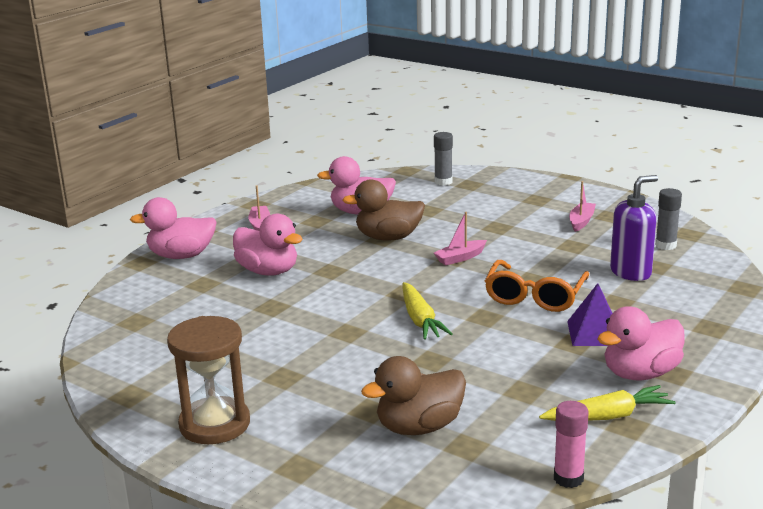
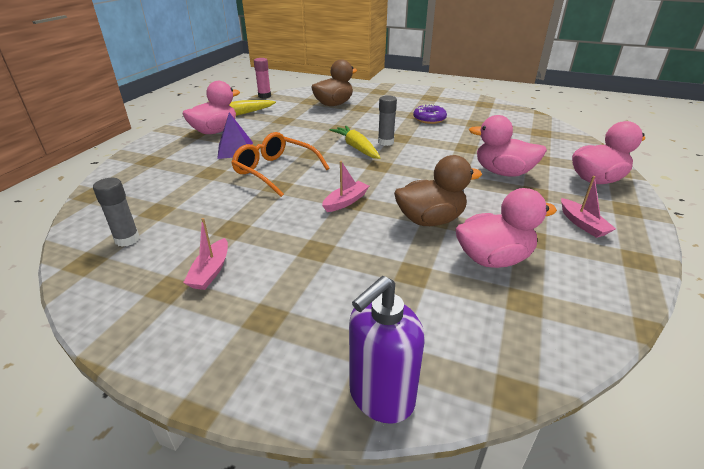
camera: 165 degrees right, 10 degrees up
(214, 424) = (429, 98): brown hourglass -> none
(270, 365) = (429, 119): none -> purple donut
(443, 182) = (426, 355): grey glue stick -> grey glue stick (386, 142)
(534, 296) = (275, 171): orange glasses -> orange glasses turned 60 degrees counterclockwise
(631, 272) = (185, 201): purple soap dispenser -> purple soap dispenser (381, 397)

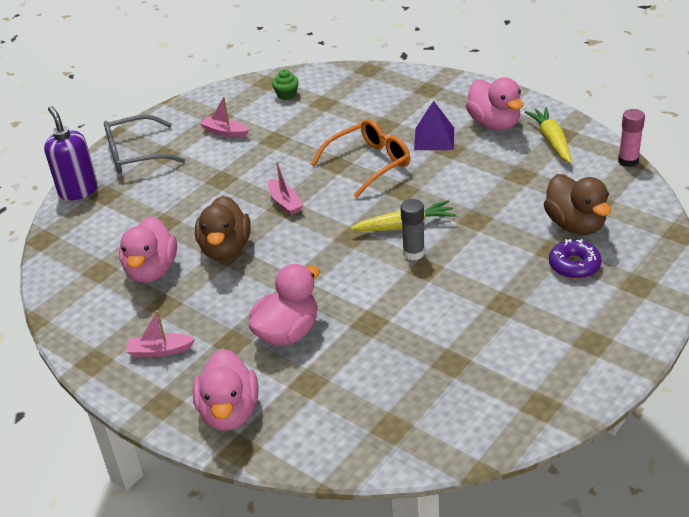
camera: 110 degrees right, 5 degrees up
(127, 239) = (286, 95): grey glue stick -> green cupcake
(266, 353) = (135, 154): none -> grey glasses
(429, 119) = (484, 313): purple donut -> purple donut (574, 265)

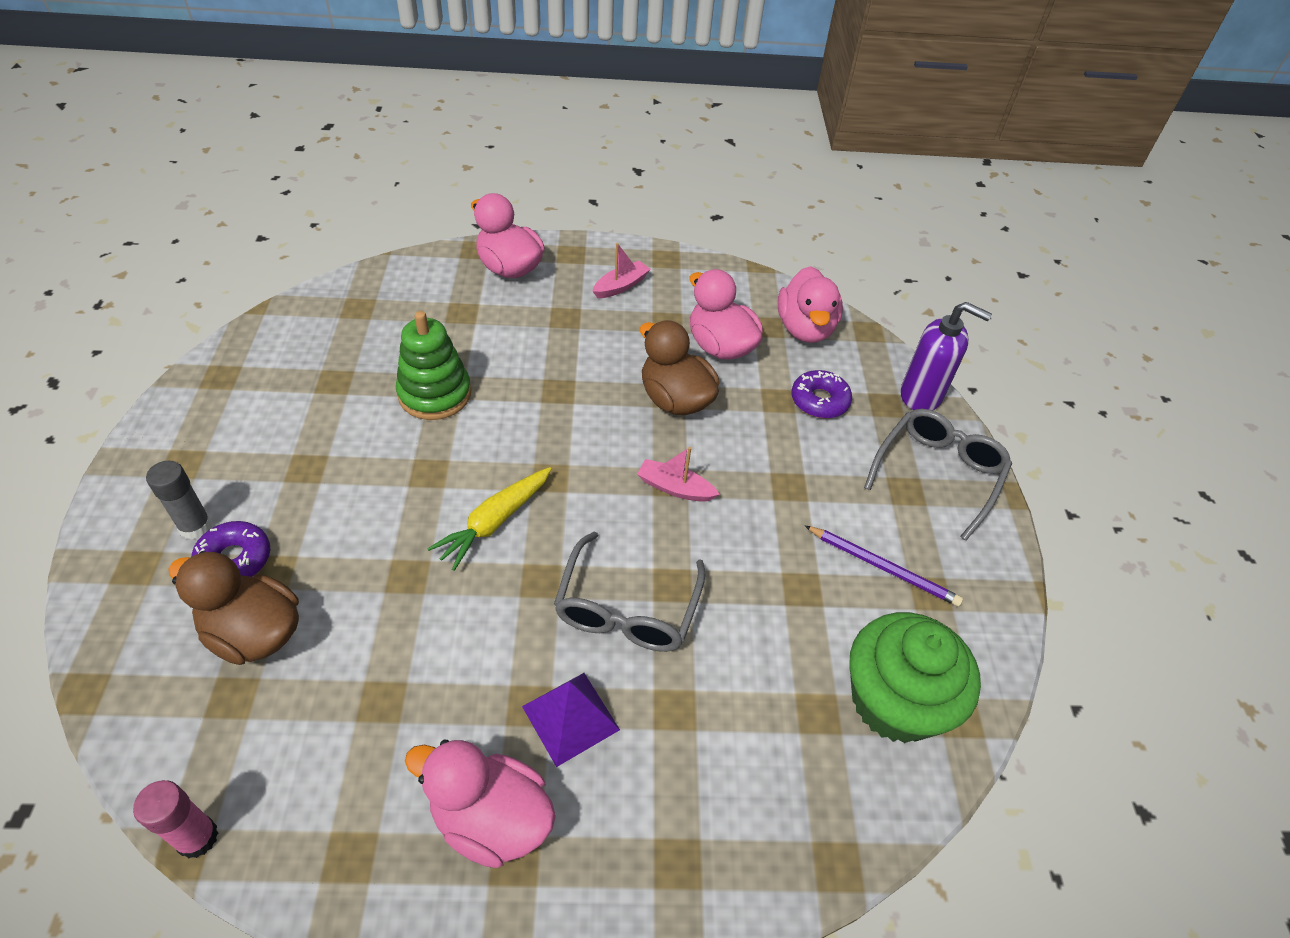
camera: 135 degrees right, 10 degrees up
(140, 212) = (819, 401): none -> purple donut
(225, 132) = (883, 567): pink boat -> purple pencil
(286, 95) = (894, 701): green cupcake -> green cupcake, size x2.41
(287, 332) = (521, 344): pink duck -> pink duck (805, 329)
(369, 164) = (627, 608): orange glasses -> grey glasses
(382, 320) = (435, 394): none -> green stacking toy
(413, 253) = (456, 487): grey glue stick -> grey glue stick (195, 526)
(551, 141) = (361, 823): yellow carrot -> none

